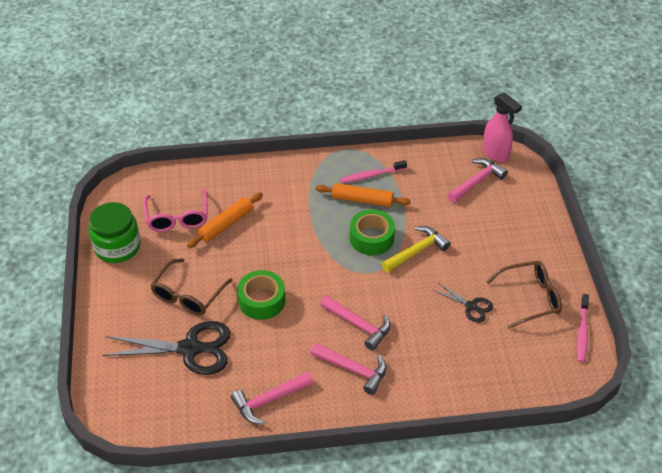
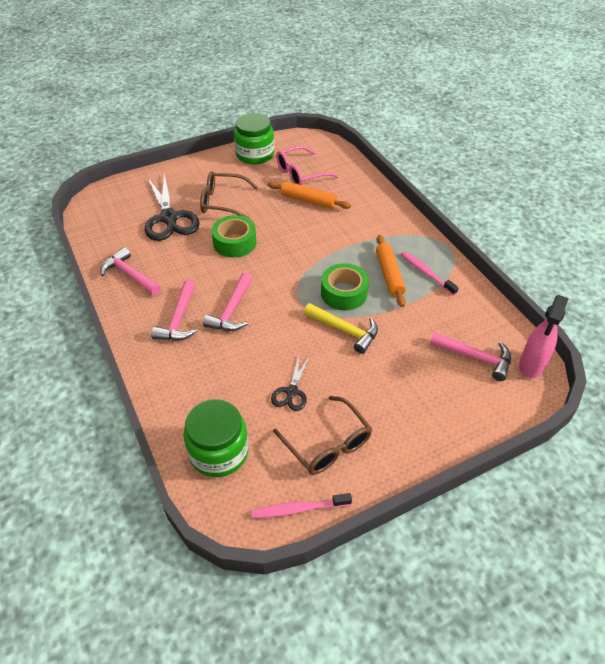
camera: 70 degrees right, 0 degrees up
(517, 371) = (219, 452): none -> green jar

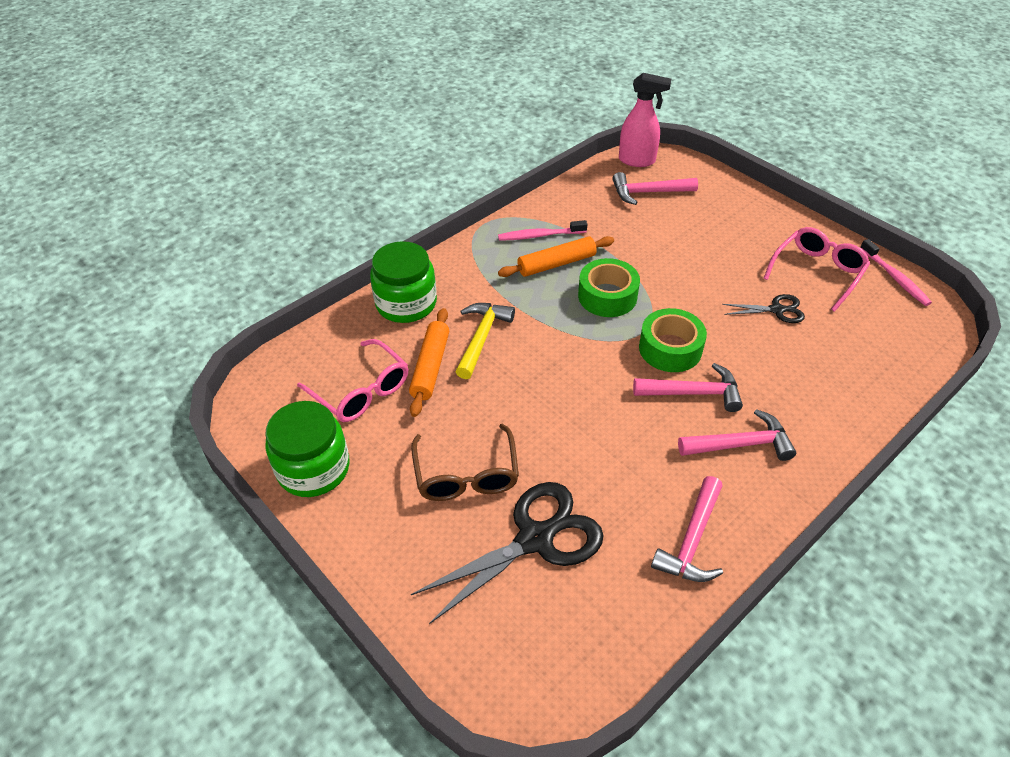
camera: 105 degrees left, 0 degrees up
(219, 452) = (887, 347): green jar -> green jar (406, 303)
(235, 243) = (561, 428): green tape -> green tape (670, 348)
(327, 444) = (817, 272): brown glasses -> pink glasses
(345, 330) = (666, 285): yellow hammer -> yellow hammer (482, 338)
(426, 273) = (540, 235): pink toothbrush -> pink toothbrush turned 45 degrees clockwise
(475, 357) = (648, 193): pink hammer -> pink hammer turned 105 degrees counterclockwise

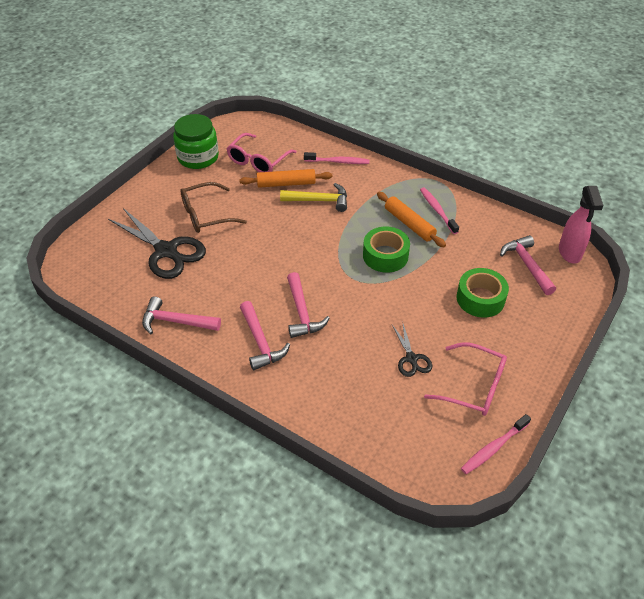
camera: 75 degrees right, 0 degrees up
(406, 303) = (338, 162): green jar -> pink toothbrush
(670, 348) = (342, 296): green tape -> green tape (480, 299)

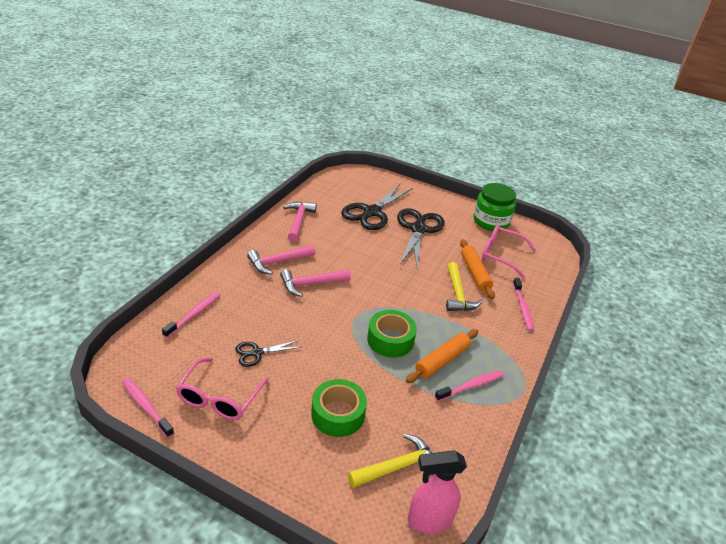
camera: 80 degrees right, 10 degrees down
(206, 215) = (418, 229): brown glasses -> black scissors
(354, 419) = (194, 314): none -> pink toothbrush
(527, 265) = (398, 466): pink hammer -> yellow hammer

